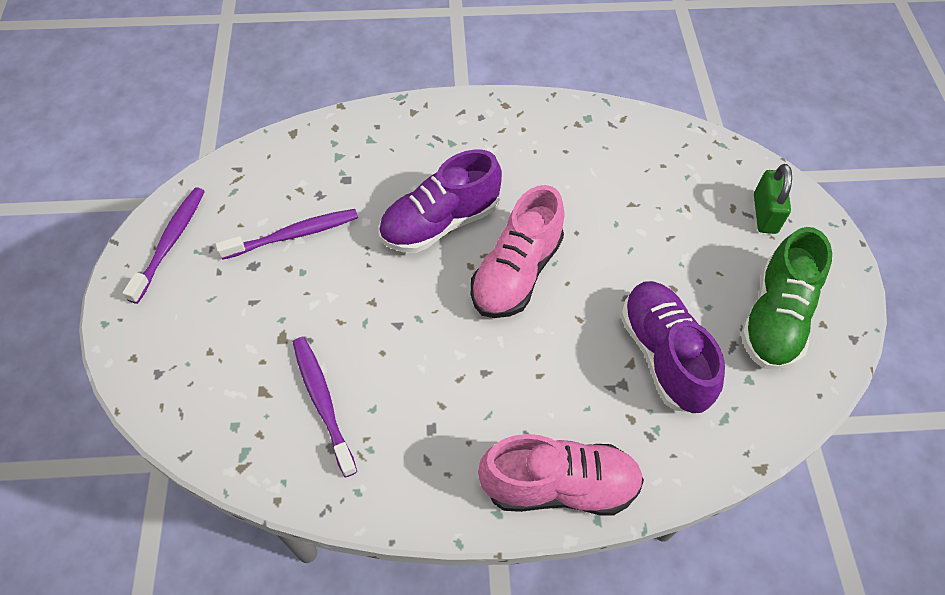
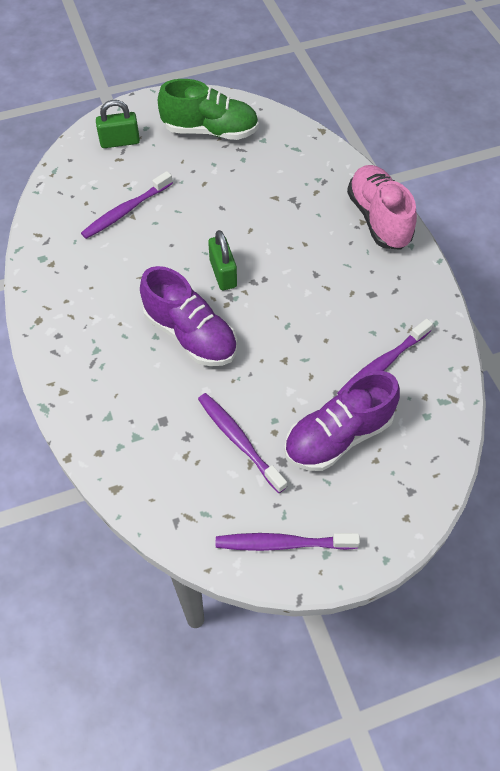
camera: 105 degrees left, 0 degrees up
(516, 273) = (223, 273): pink shoe -> green padlock
(641, 199) = (126, 211): none -> purple toothbrush
(663, 355) = (262, 182): purple shoe -> purple shoe (338, 436)

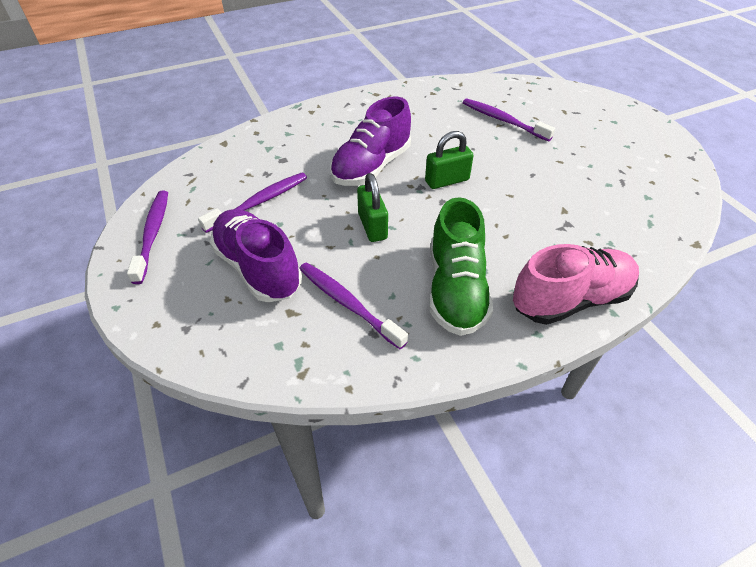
camera: 85 degrees right, 10 degrees down
(120, 142) = (586, 109): green padlock -> green padlock (372, 226)
(210, 131) = (636, 159): green shoe -> green shoe (455, 289)

